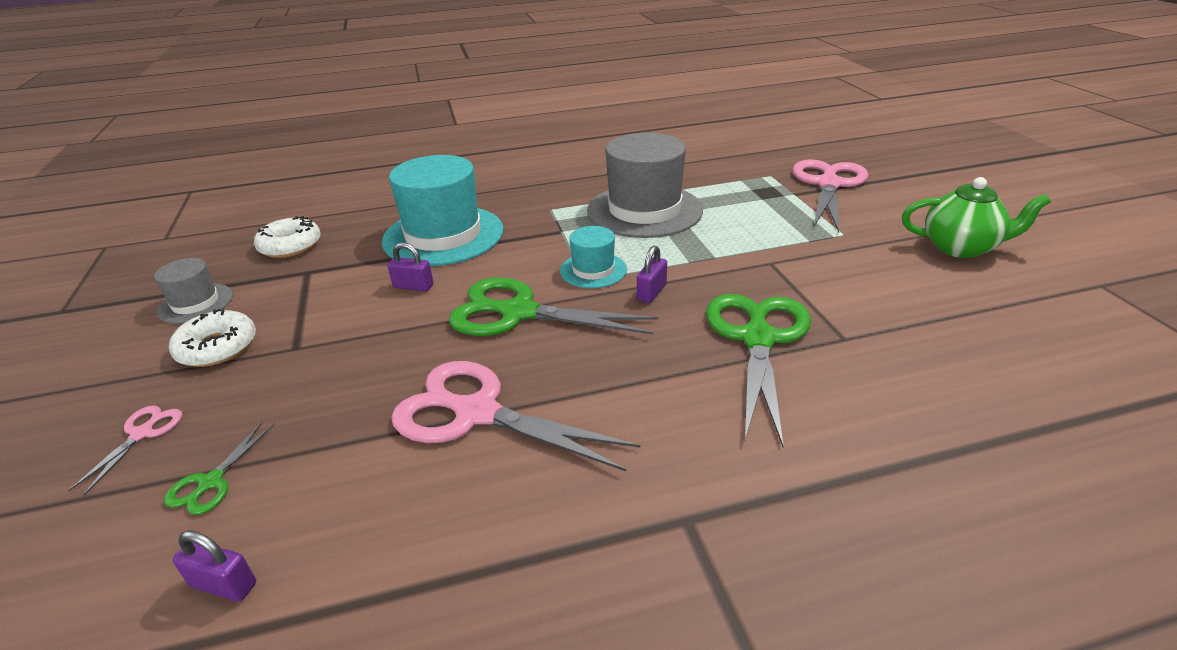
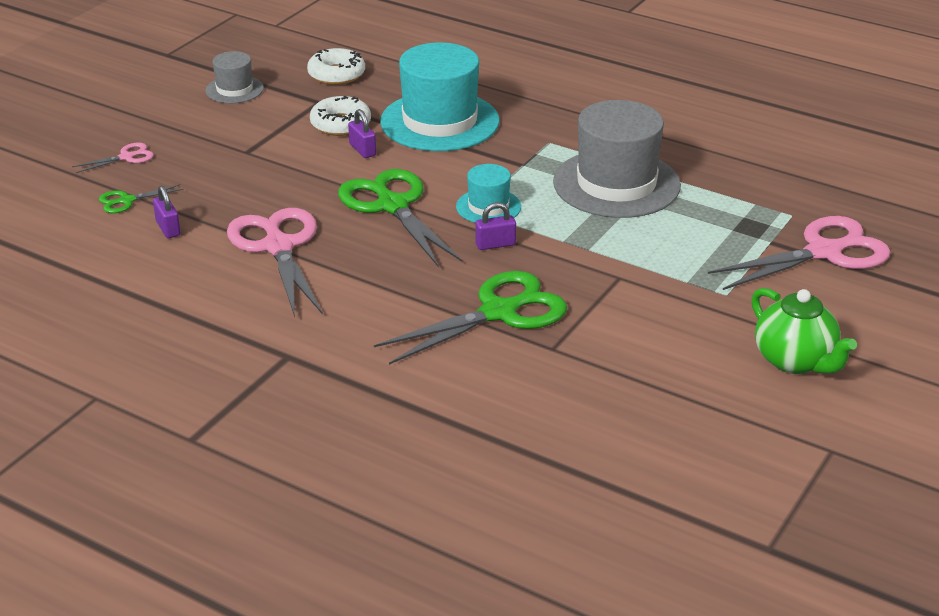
camera: 45 degrees right, 0 degrees up
(217, 347) = (211, 127): white donut -> white donut (340, 124)
(224, 585) = (83, 247): purple padlock -> purple padlock (168, 228)

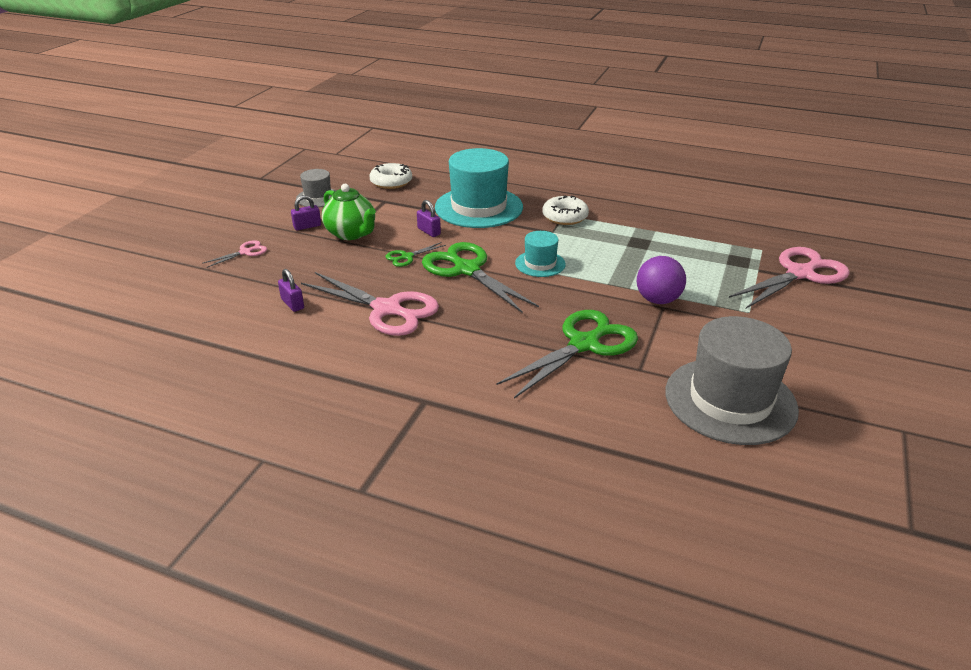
camera: 10 degrees left, 0 degrees up
(126, 201) = (253, 285): green scissors -> green scissors (406, 257)
(278, 246) = (387, 309): pink scissors -> pink scissors turned 150 degrees clockwise
(340, 124) = (406, 215): white donut -> white donut (565, 217)
(495, 244) = (557, 291): purple padlock -> purple padlock (307, 226)
(616, 184) = (626, 239): grey hat -> grey hat (730, 400)
(617, 268) = (658, 300): none -> purple ball
(795, 361) = (830, 358): green teapot -> green teapot (351, 233)

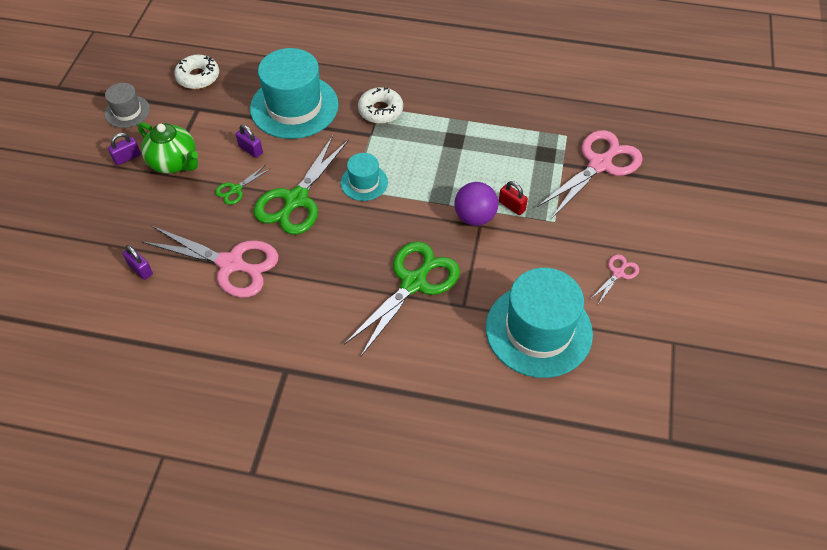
camera: 10 degrees left, 20 degrees up
(245, 252) = (75, 204): pink scissors -> pink scissors (618, 273)
(466, 270) = (296, 200): green scissors -> green scissors turned 105 degrees counterclockwise
(700, 295) = (512, 206): none -> red padlock
(730, 400) = (538, 330): grey hat -> turquoise hat

